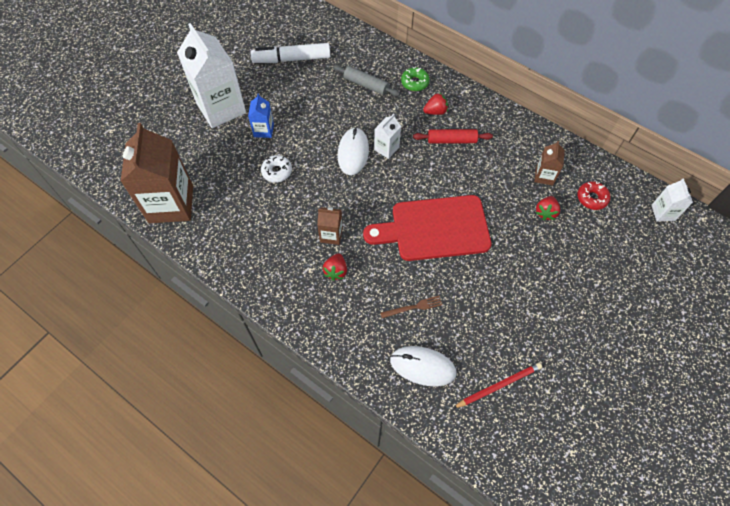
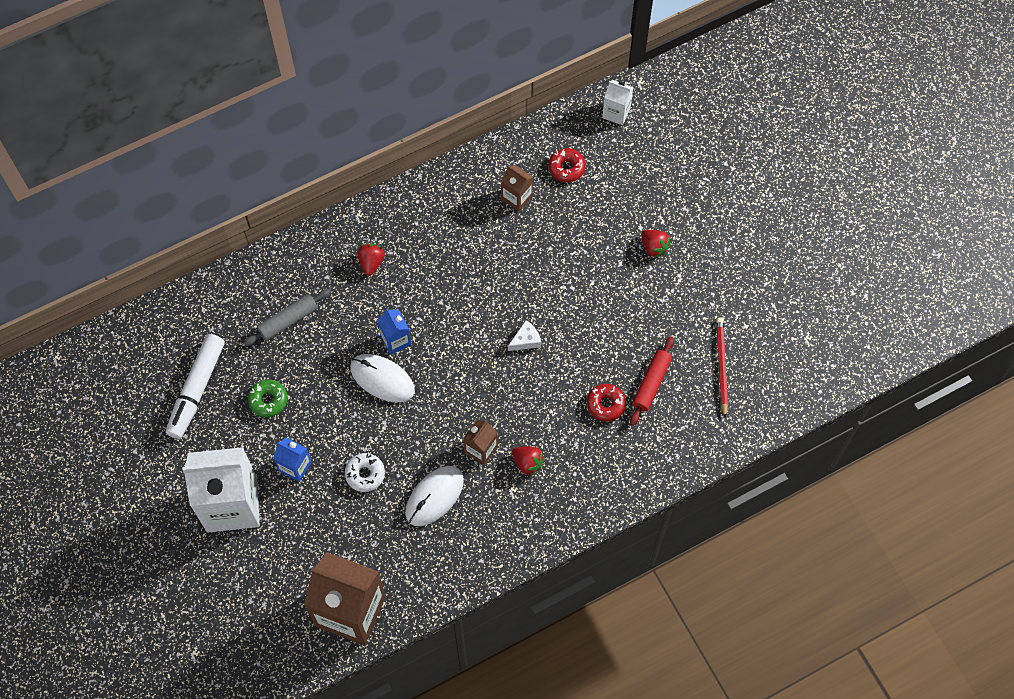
camera: 65 degrees left, 5 degrees up
(386, 148) = (395, 340): white carton -> blue carton
(413, 307) = (605, 404): brown fork -> red donut
(414, 82) = (315, 264): green donut -> green donut (268, 400)
(423, 366) = (672, 425): white mouse -> white mouse (434, 496)
(434, 229) = (526, 340): red cutting board -> white cheese
(451, 140) = (421, 266): red rolling pin -> red rolling pin (651, 383)
(545, 212) = (561, 221): red strawberry -> red strawberry (654, 247)

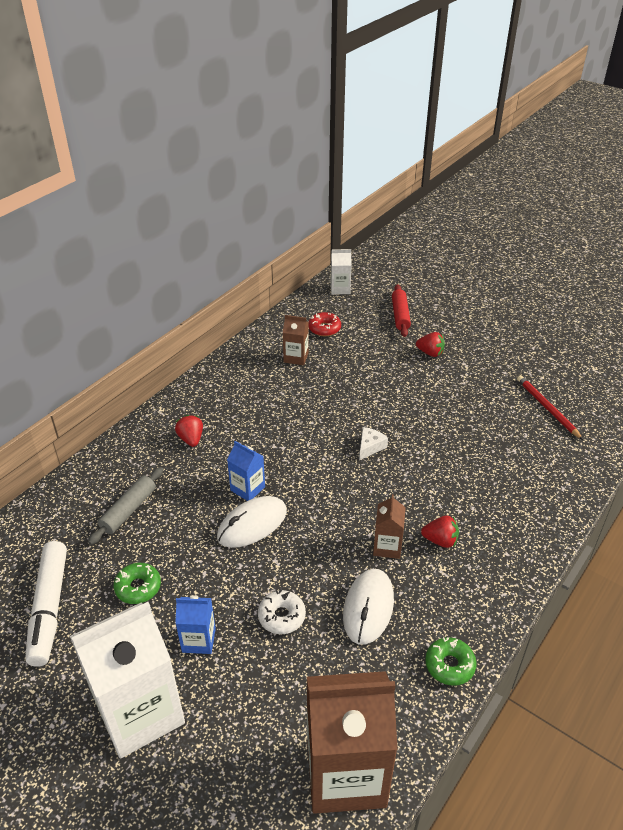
camera: 25 degrees left, 25 degrees down
(382, 379) = (252, 524): white mouse -> white mouse turned 45 degrees counterclockwise
(467, 569) = (449, 665): none -> green donut
(605, 404) = (475, 468): red donut -> none
(651, 383) = (501, 439): red rolling pin -> red rolling pin (400, 315)

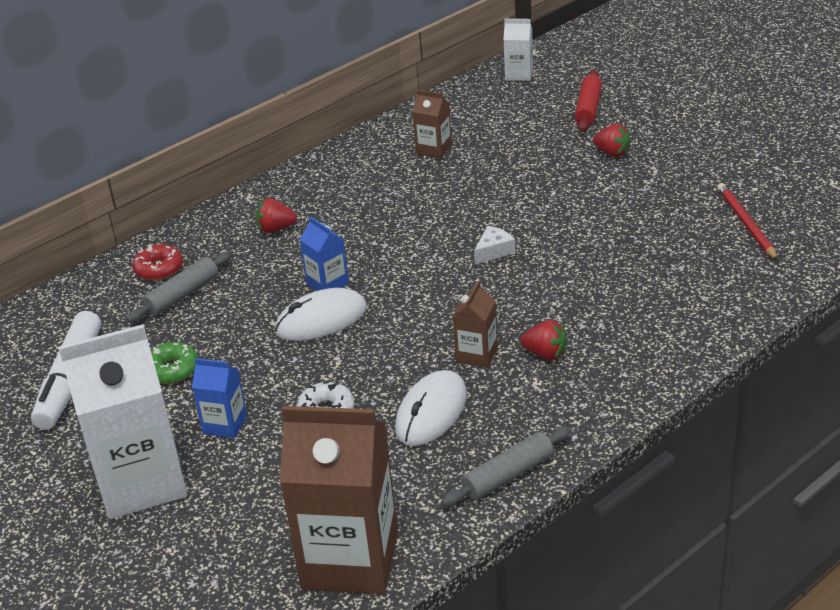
camera: 15 degrees right, 5 degrees down
(191, 439) = (276, 229): red strawberry -> red strawberry turned 90 degrees counterclockwise
(324, 328) = (482, 119): red donut -> red donut (159, 269)
(449, 665) = (508, 475): green donut -> grey rolling pin

